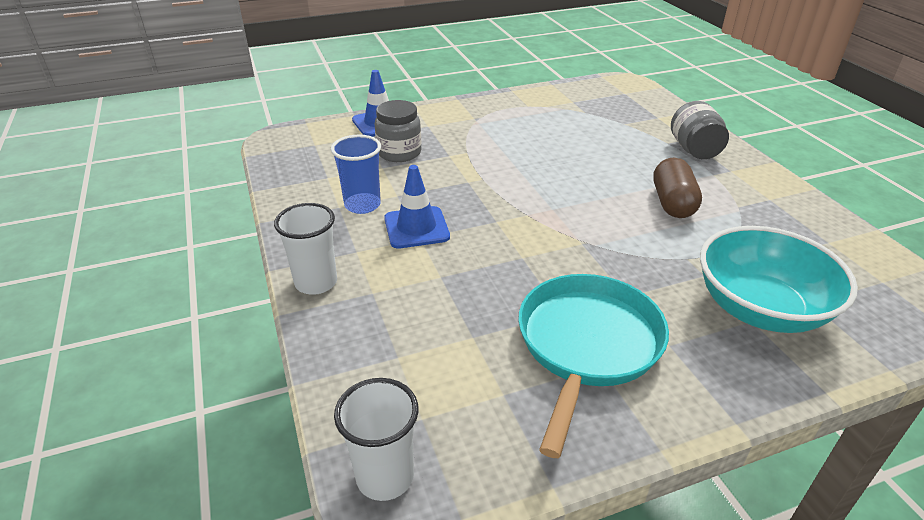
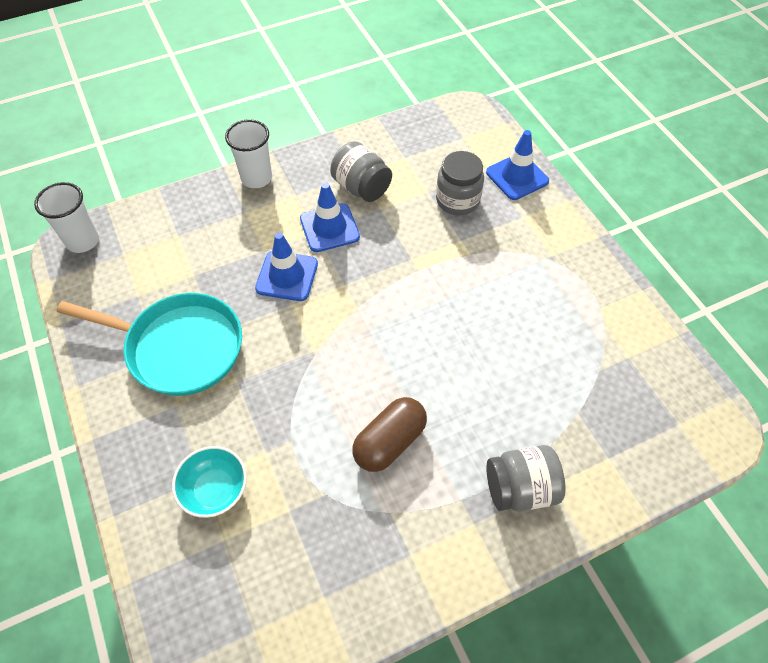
camera: 85 degrees right, 20 degrees up
(362, 205) = (361, 187): blue cup -> grey jar
(482, 259) = (287, 276): none -> blue traffic cone
(672, 203) = (389, 442): brown capsule -> brown capsule turned 45 degrees counterclockwise
(760, 309) = (215, 489): turquoise bowl -> turquoise bowl, size x0.55

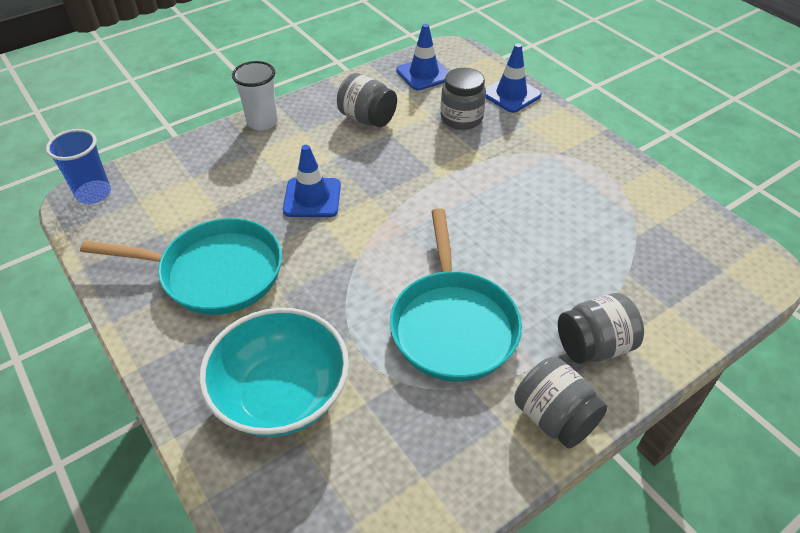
camera: 10 degrees left, 10 degrees down
(83, 241) = (93, 194): white cup -> blue cup
(215, 489) = (281, 395): turquoise bowl -> turquoise bowl, size x1.81
(329, 228) = (344, 154): blue traffic cone -> blue traffic cone (424, 74)
(389, 442) = (453, 325): brown capsule -> turquoise pan
(460, 558) = (554, 418): none -> grey jar

